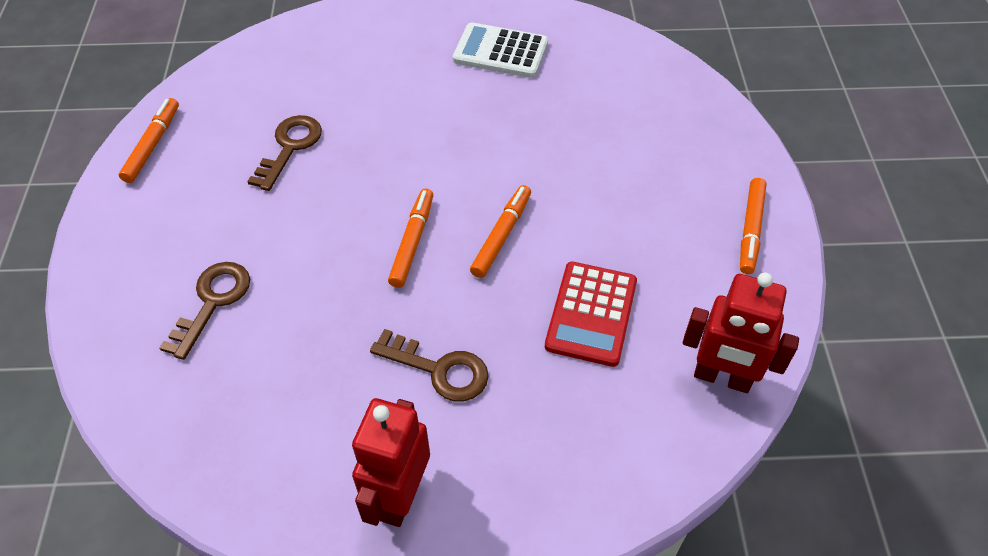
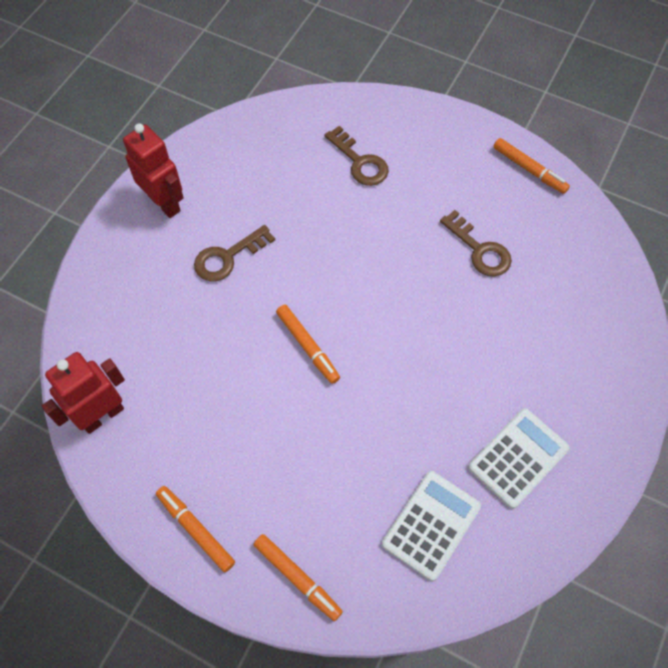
camera: 120 degrees right, 10 degrees up
(412, 242) = (338, 288): orange marker -> orange marker (297, 578)
(591, 314) = (205, 365): red calculator -> none
(602, 81) = (431, 525): none -> white calculator

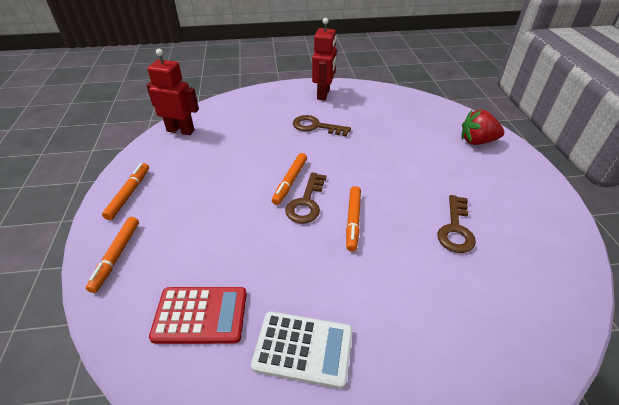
camera: 55 degrees right, 20 degrees down
(360, 162) = (440, 143): brown key -> brown key (306, 202)
(383, 128) = (477, 141): none -> red strawberry
(431, 525) = (200, 315): white calculator -> red calculator
(529, 170) = (557, 224): orange marker -> orange marker (353, 221)

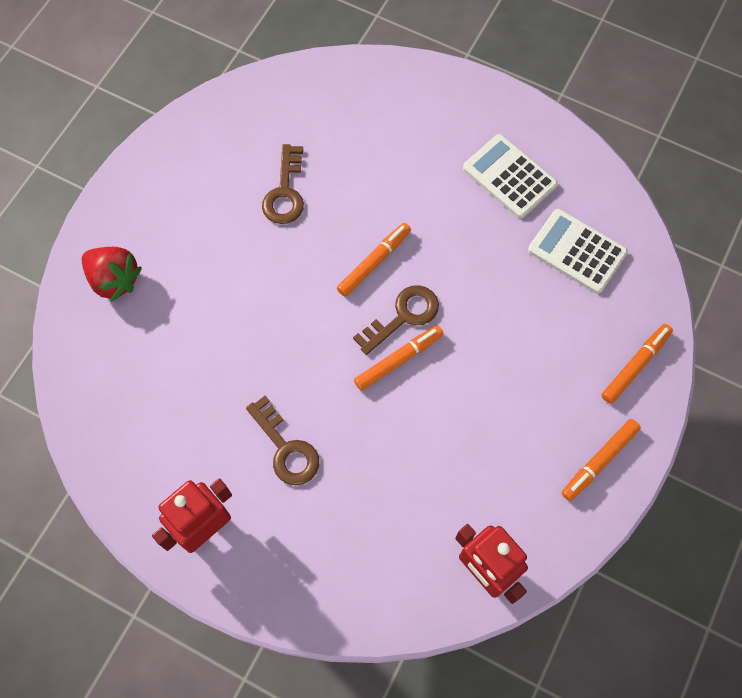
camera: 145 degrees left, 25 degrees up
(200, 315) = (577, 251): red calculator -> white calculator
(455, 229) = (285, 192): brown key -> brown key turned 135 degrees clockwise

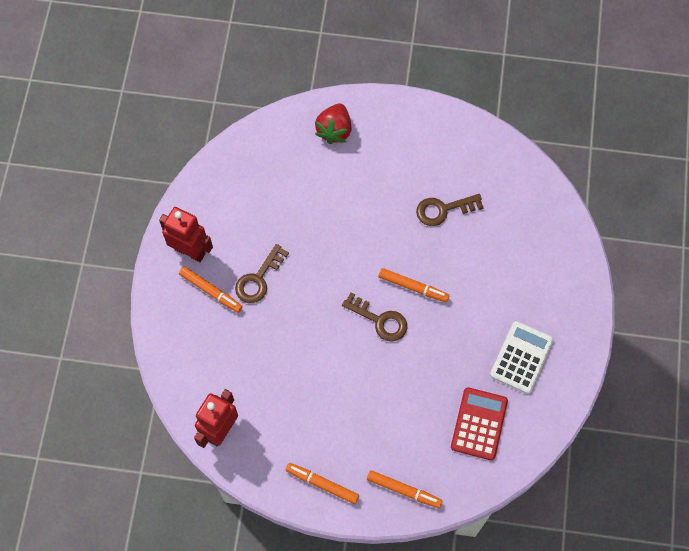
camera: 70 degrees right, 0 degrees up
(398, 360) = (346, 328): orange marker -> orange marker (211, 291)
(577, 251) = (479, 424): white calculator -> red calculator

